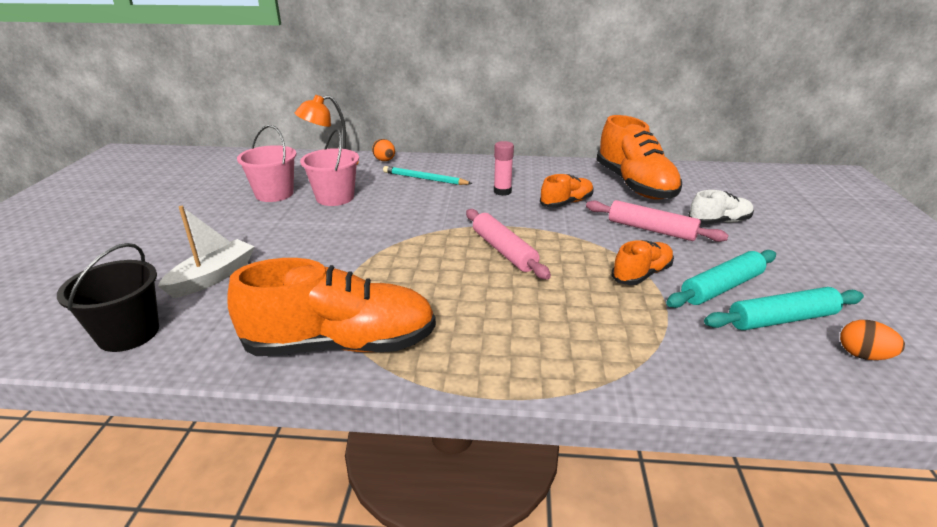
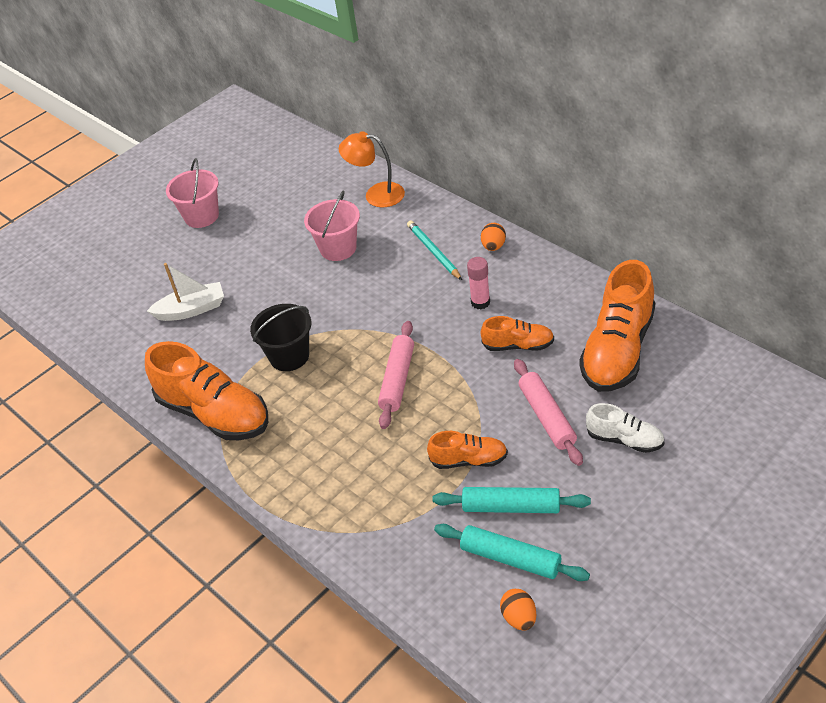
camera: 45 degrees right, 15 degrees up
(128, 333) = (118, 341): black bucket -> black bucket (289, 356)
(274, 194) = (298, 222): pink bucket -> pink bucket (201, 216)
(384, 160) = (427, 206): orange egg -> orange egg (493, 246)

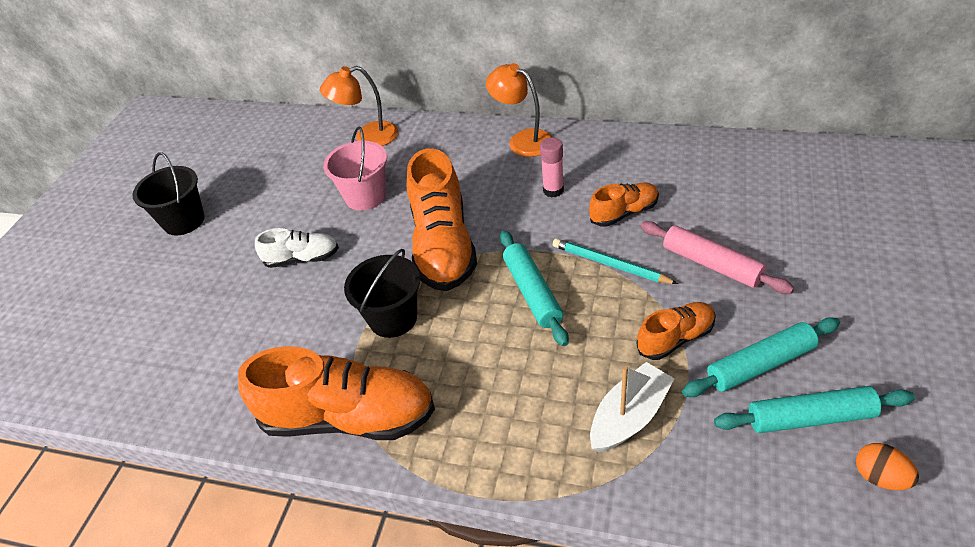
camera: 30 degrees left, 0 degrees up
(191, 309) = (238, 317): white boat -> white boat (629, 416)
(201, 216) = (184, 221): pink bucket -> black bucket
(397, 379) = (532, 292): pink rolling pin -> turquoise rolling pin
(434, 252) = (468, 165): turquoise pencil -> turquoise pencil (610, 264)
(493, 246) = (523, 140): orange egg -> orange lamp
(617, 350) = (717, 181): orange shoe -> orange shoe (443, 246)
(625, 440) = (801, 253): white shoe -> white shoe (302, 258)

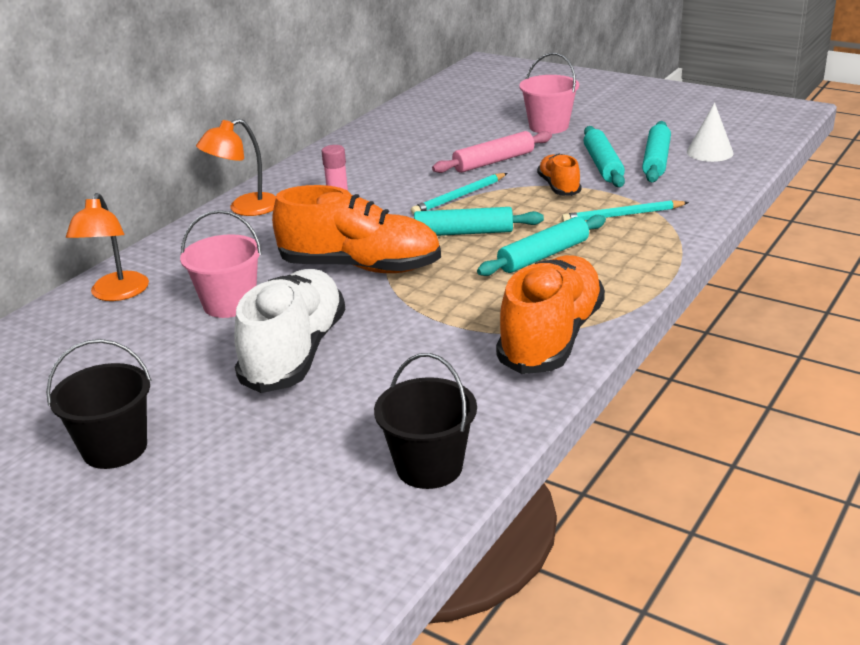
camera: 75 degrees left, 15 degrees down
(302, 258) = (295, 353): white shoe -> white shoe, size x1.92
(393, 318) = (439, 303): black bucket -> black bucket (429, 467)
(505, 368) = (543, 256): none -> turquoise rolling pin
(624, 213) = (402, 181): orange shoe -> none
(629, 416) = (623, 215): white boat -> turquoise pencil
(846, 282) = (548, 126): none -> pink bucket
(879, 477) = (709, 152): orange egg -> white cone

